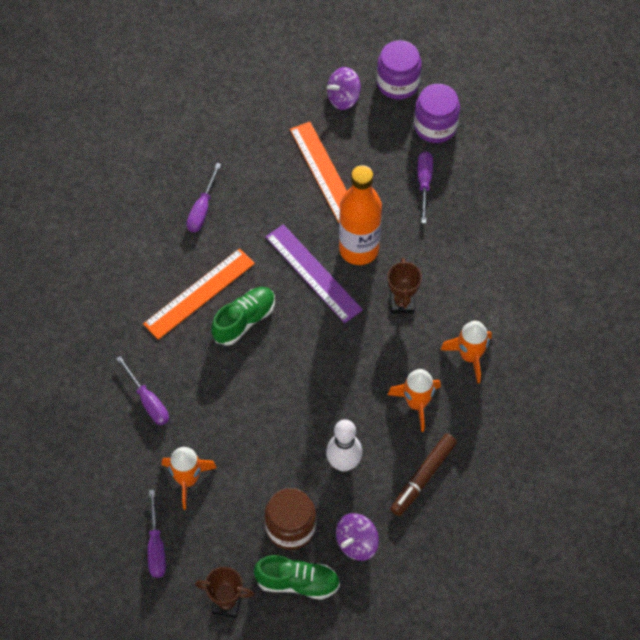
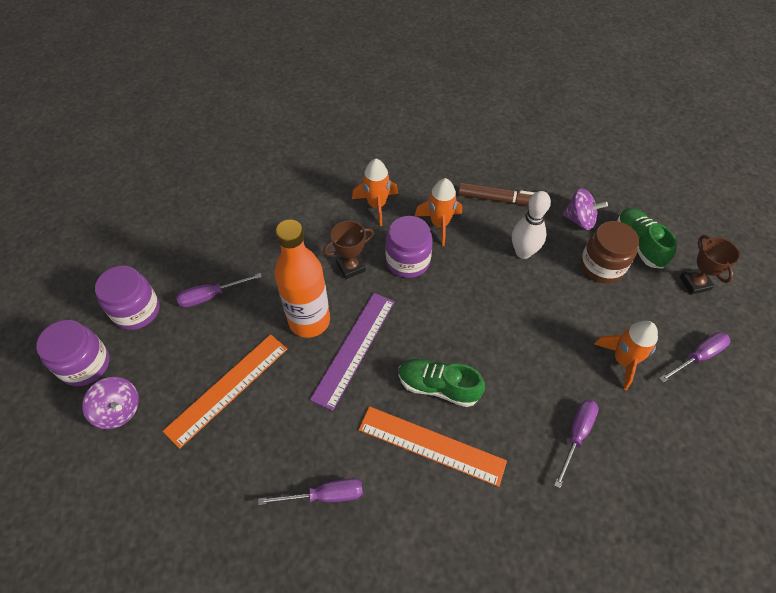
camera: 115 degrees left, 5 degrees down
(385, 354) = (408, 261): none -> purple jar

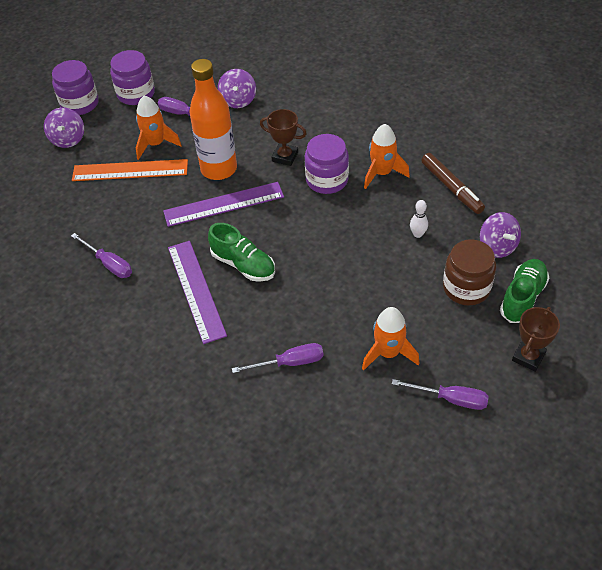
camera: 50 degrees right, 5 degrees down
(247, 247) = (238, 100): none -> purple spinning top
(377, 205) = (354, 131): orange rocket -> orange rocket (156, 144)
(431, 445) = (196, 290): orange ruler -> purple ruler
(438, 387) = (243, 264): green shoe -> green shoe turned 150 degrees clockwise
(523, 252) = (418, 234): white bowling pin -> white bowling pin, size x0.55

